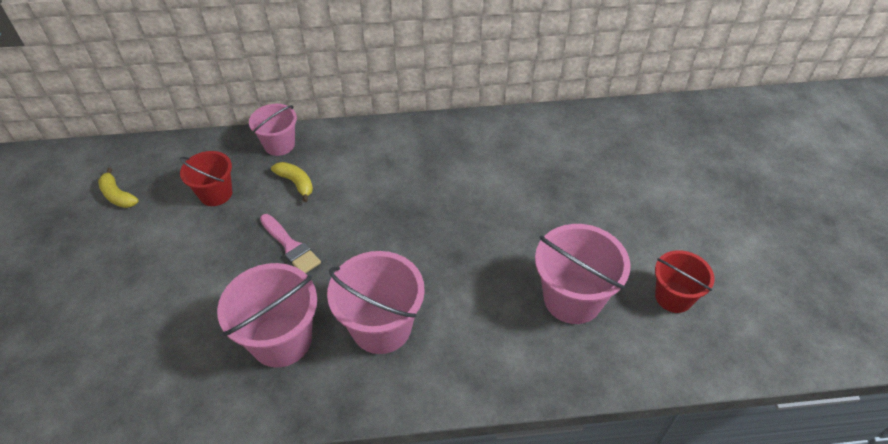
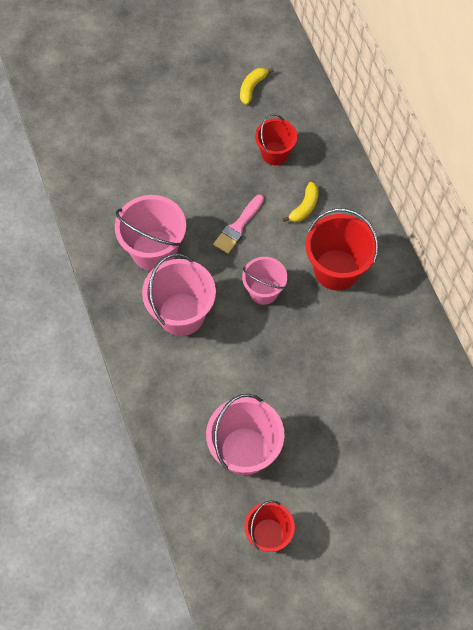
camera: 75 degrees right, 15 degrees up
(279, 145) = (344, 178): pink bucket -> pink bucket (263, 291)
(382, 174) = (336, 269): none -> red bucket

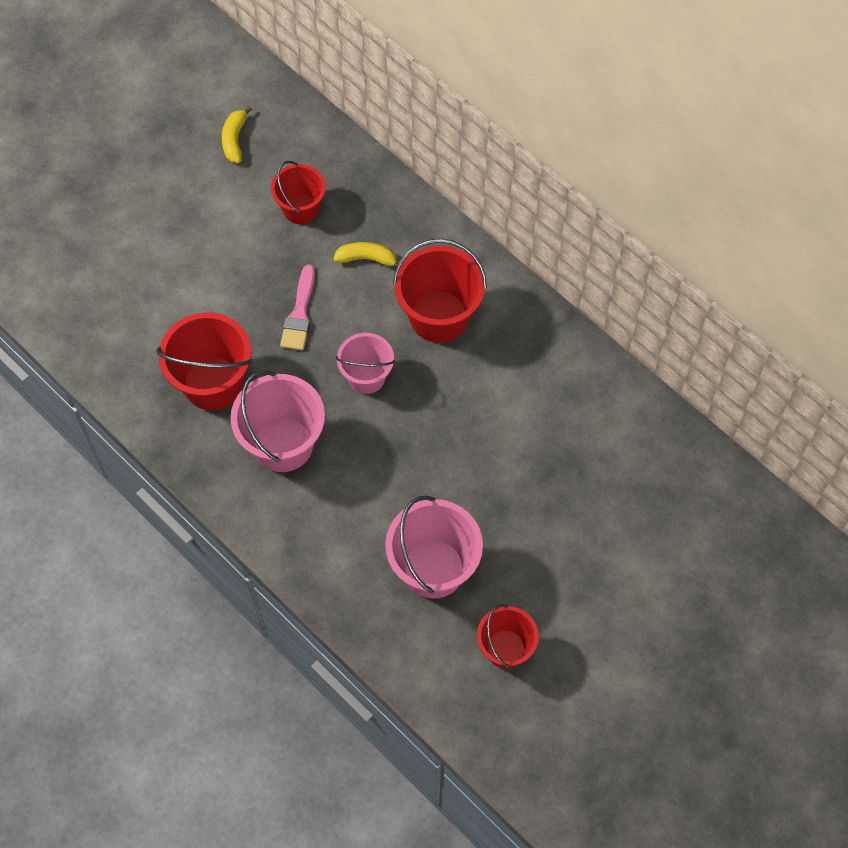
camera: 25 degrees left, 0 degrees up
(154, 251) = (213, 383): pink bucket -> red bucket
(304, 207) = (367, 258): yellow banana -> yellow banana turned 90 degrees counterclockwise

